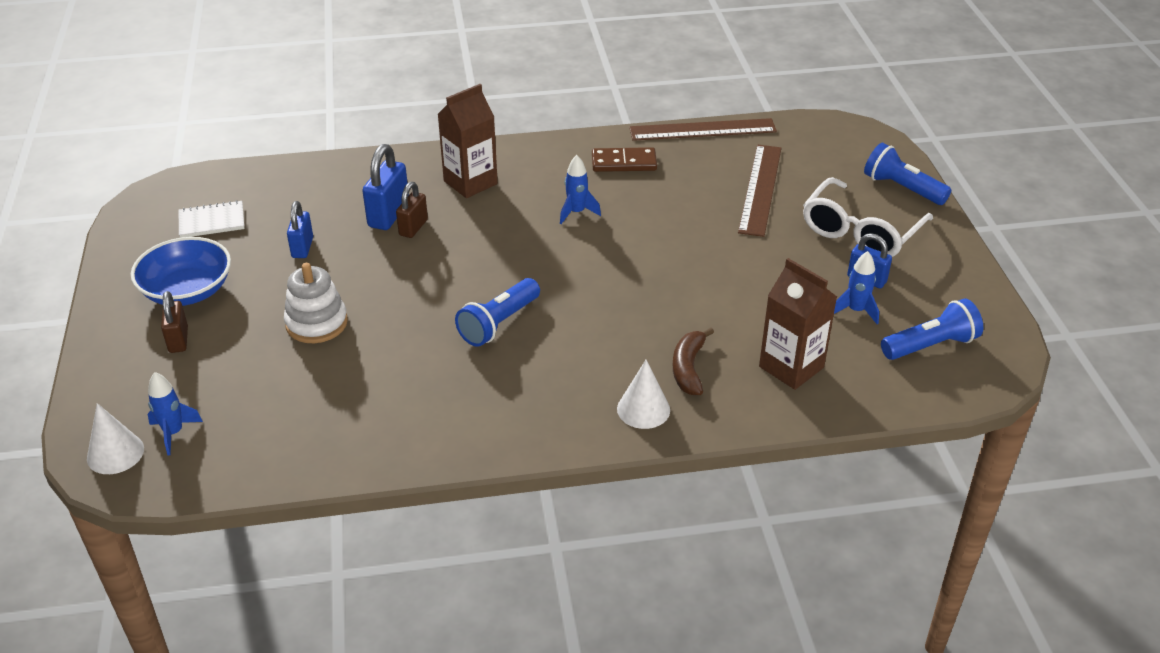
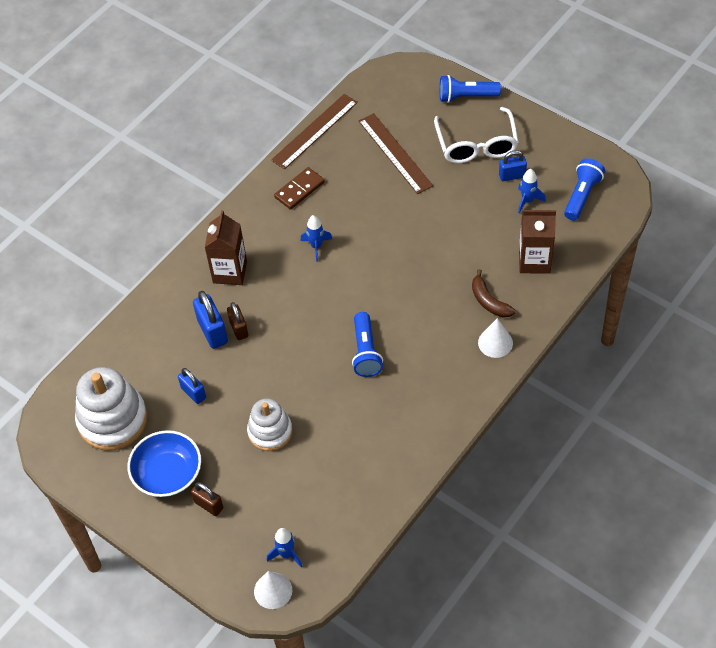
camera: 40 degrees left, 15 degrees up
(212, 221) = (112, 420): white notebook -> white stacking toy

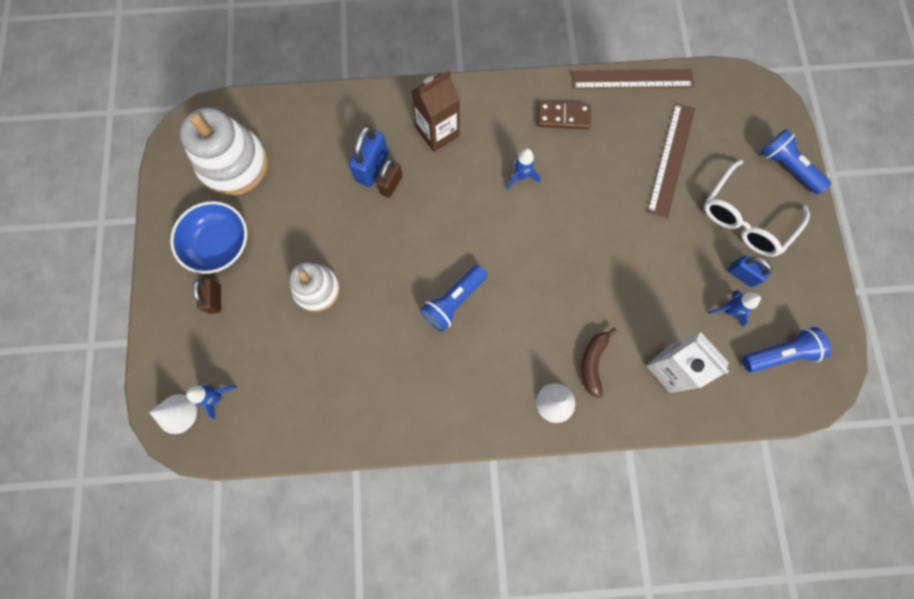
camera: 45 degrees right, 20 degrees up
(193, 393) = (305, 201): blue padlock -> none
(534, 261) = (670, 368): brown carton -> white carton

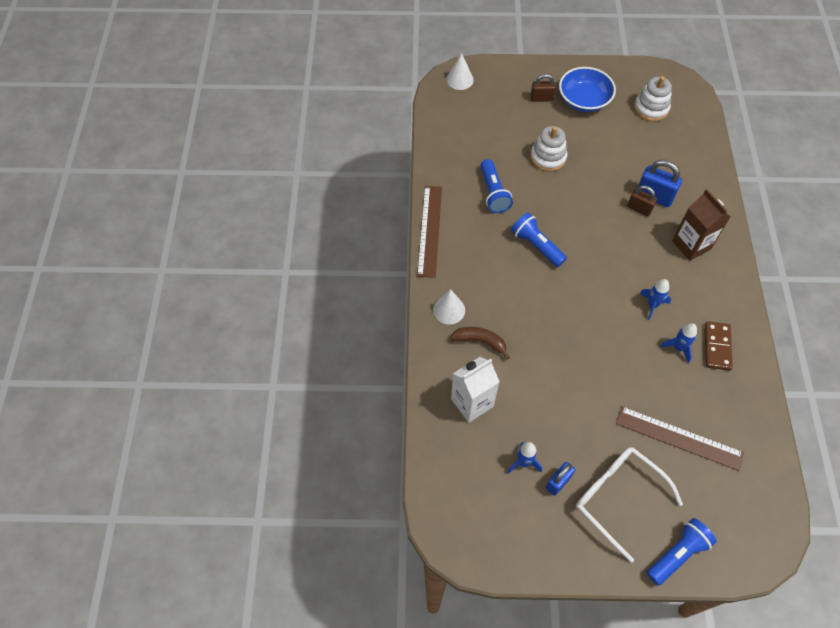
camera: 95 degrees right, 15 degrees down
(216, 397) = (469, 100): blue rocket -> blue rocket (678, 348)
(234, 164) = (651, 108): white stacking toy -> white stacking toy, size x0.63
(632, 79) = (767, 415): brown ruler -> brown ruler (429, 230)
(779, 354) = (479, 501): blue flashlight -> blue flashlight (493, 193)

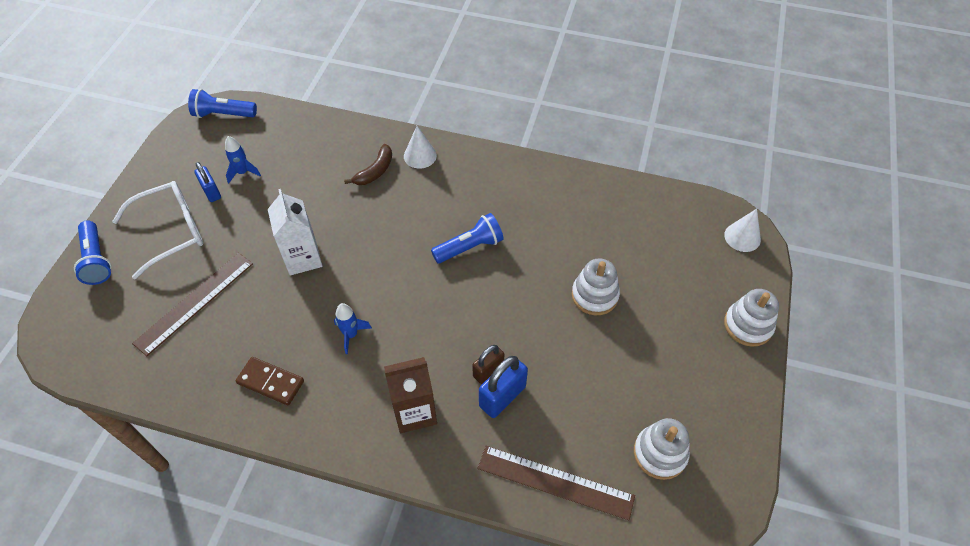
camera: 105 degrees right, 5 degrees down
(429, 230) = (520, 161): brown ruler -> brown ruler (555, 482)
(472, 402) = (317, 151): white carton -> white carton (303, 258)
(493, 193) = (554, 226): blue flashlight -> blue flashlight (223, 114)
(536, 72) = (748, 325): none -> white stacking toy
(541, 98) = (698, 317): brown padlock -> none
(584, 100) = (688, 368): blue bowl -> none
(678, 348) = (288, 341): blue rocket -> none

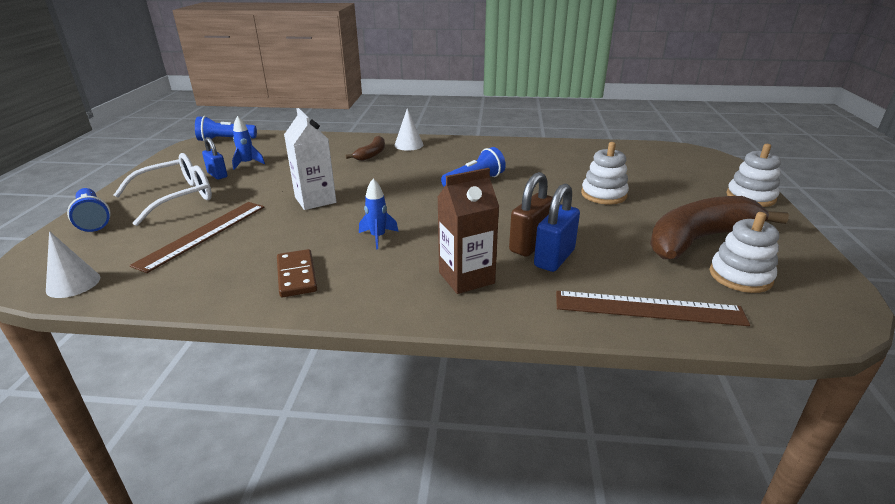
camera: 10 degrees left, 25 degrees down
(270, 382) = (296, 275): brown domino -> brown domino turned 60 degrees clockwise
(488, 371) = (530, 244): brown padlock -> brown padlock, size x1.52
(653, 391) = (699, 239): none -> brown banana
(742, 237) = (704, 158): white cone -> white cone (73, 284)

